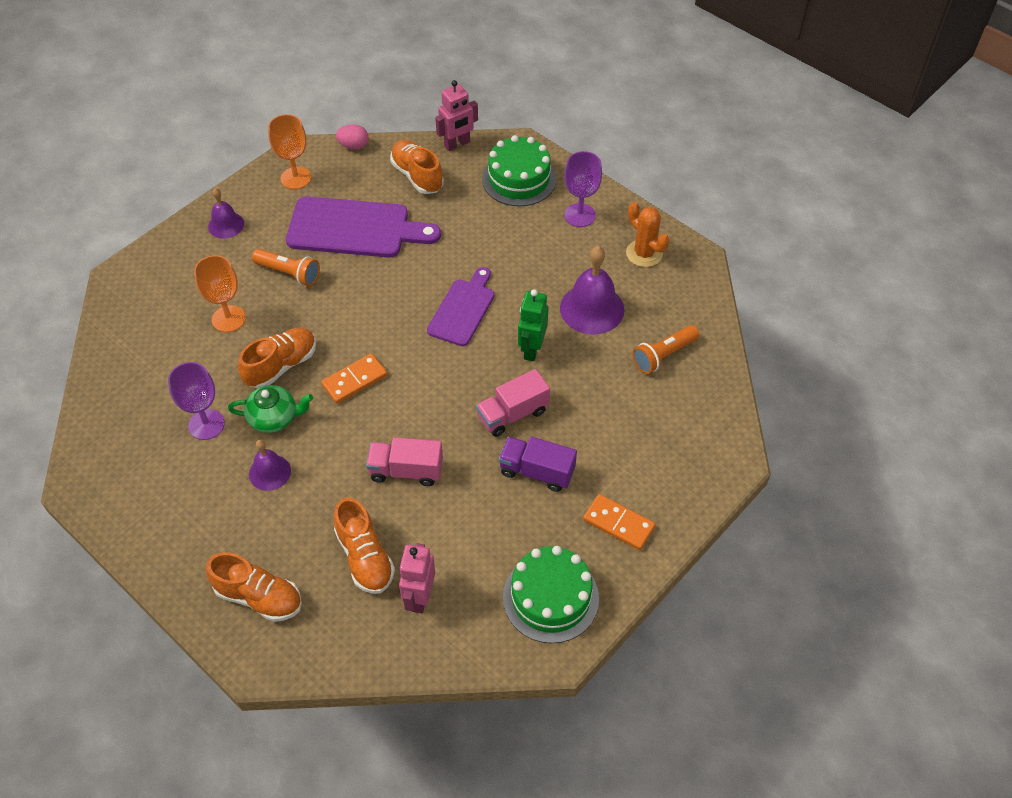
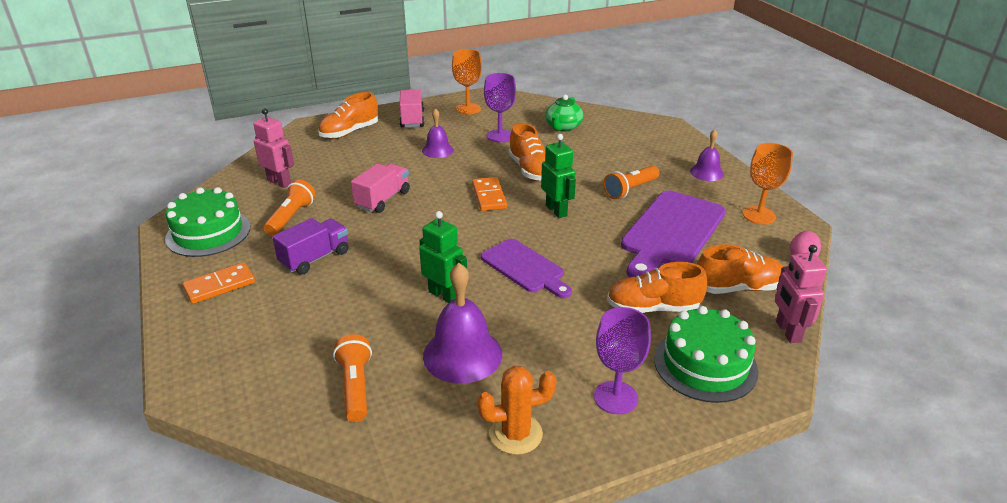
camera: 115 degrees right, 20 degrees down
(228, 319) = (595, 158): orange goblet -> orange goblet (468, 109)
(274, 418) = (483, 159): green teapot -> green teapot (563, 127)
(356, 317) = (556, 210): none -> green robot
(365, 557) = (333, 170): orange shoe -> orange shoe (653, 308)
(482, 537) = (291, 217): none -> orange flashlight
(512, 414) = (383, 262): pink truck -> pink truck (412, 119)

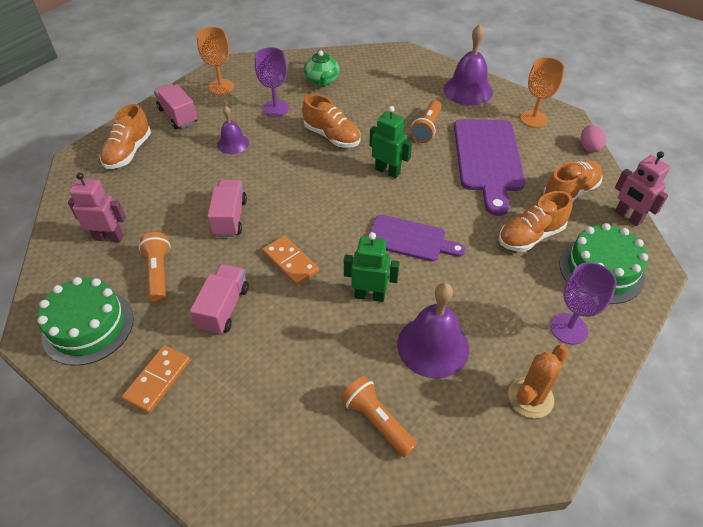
camera: 30 degrees left, 15 degrees up
(315, 258) = (224, 308): purple truck -> pink truck
(489, 196) = (321, 178): orange domino -> orange domino (290, 262)
(706, 172) = (468, 90): purple bell -> purple bell, size x1.71

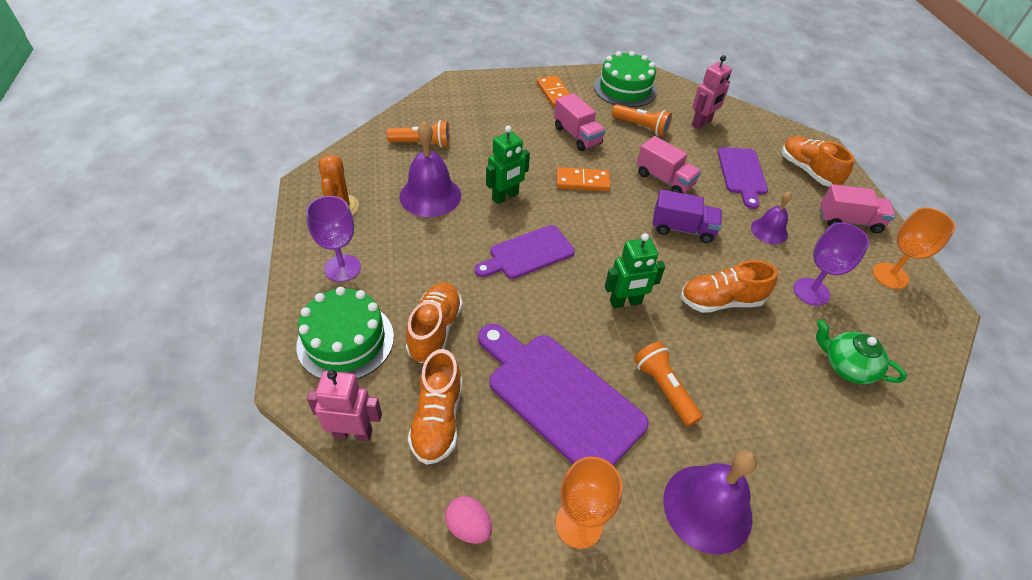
camera: 130 degrees right, 0 degrees up
(172, 181) = (742, 174): none -> purple cutting board
(282, 181) = (682, 229): none -> purple truck

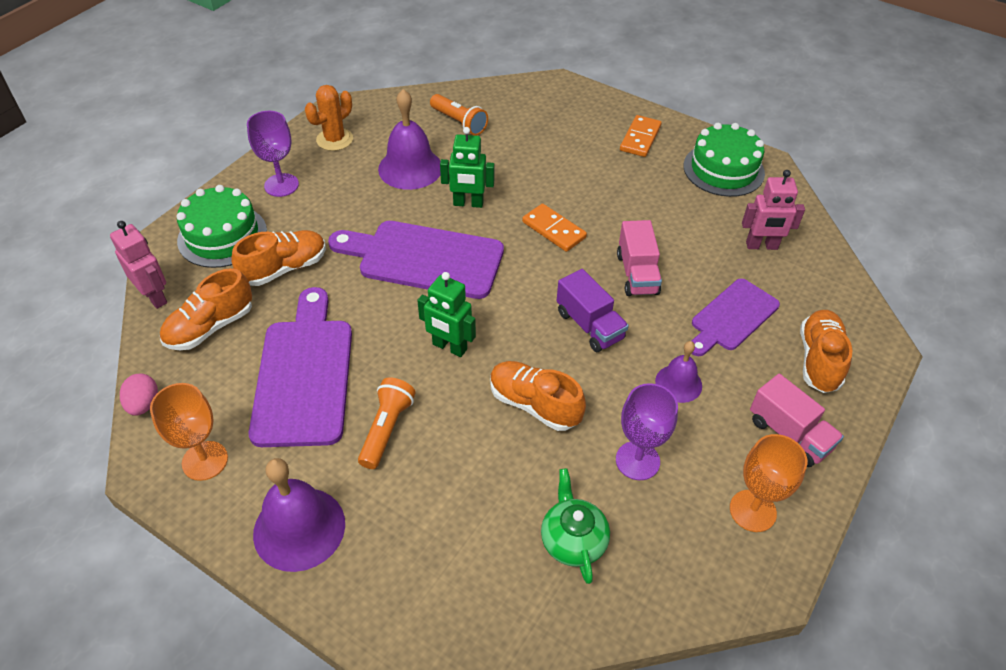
camera: 45 degrees right, 0 degrees up
(527, 253) = (424, 258): purple cutting board -> purple cutting board, size x1.59
(577, 136) = (607, 187): pink truck -> none
(641, 127) = (686, 214): orange flashlight -> none

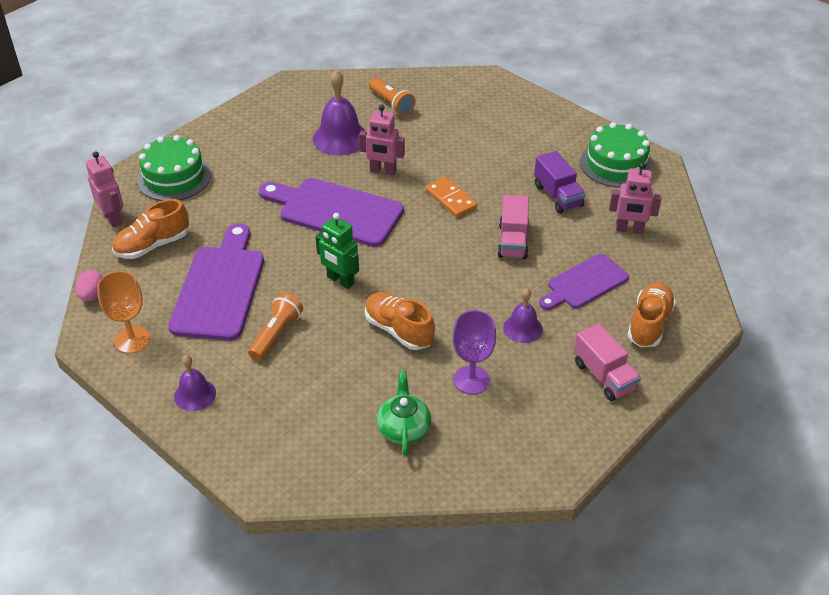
camera: 10 degrees right, 5 degrees down
(281, 185) = (229, 142): purple goblet -> none
(285, 268) = (219, 207): orange shoe -> none
(299, 528) = (195, 394): purple bell -> purple bell, size x0.59
(334, 139) = (281, 109): orange cactus -> none
(468, 203) = (383, 171): green robot -> pink robot
(589, 325) = (460, 277): purple truck -> purple truck (557, 196)
(640, 138) = (548, 131): orange domino -> none
(752, 511) = (555, 426): orange goblet -> none

